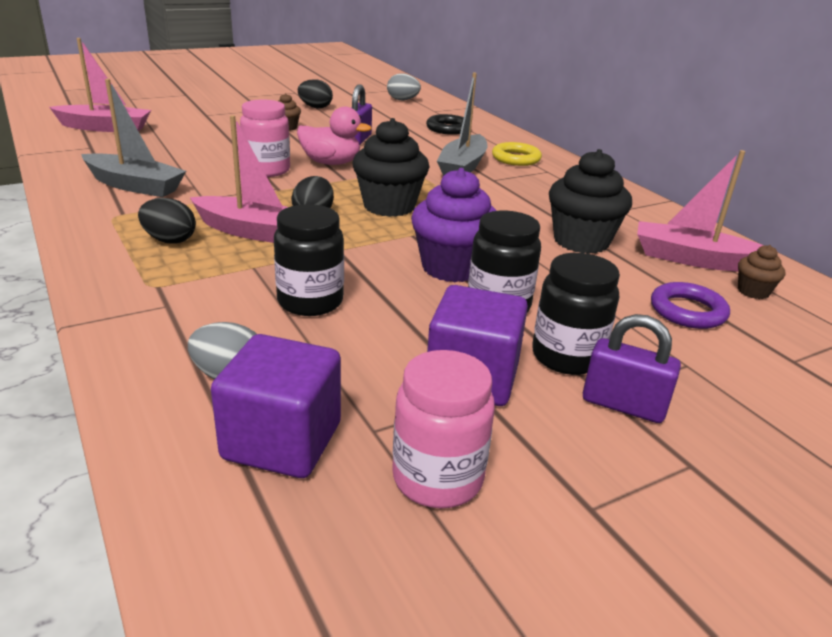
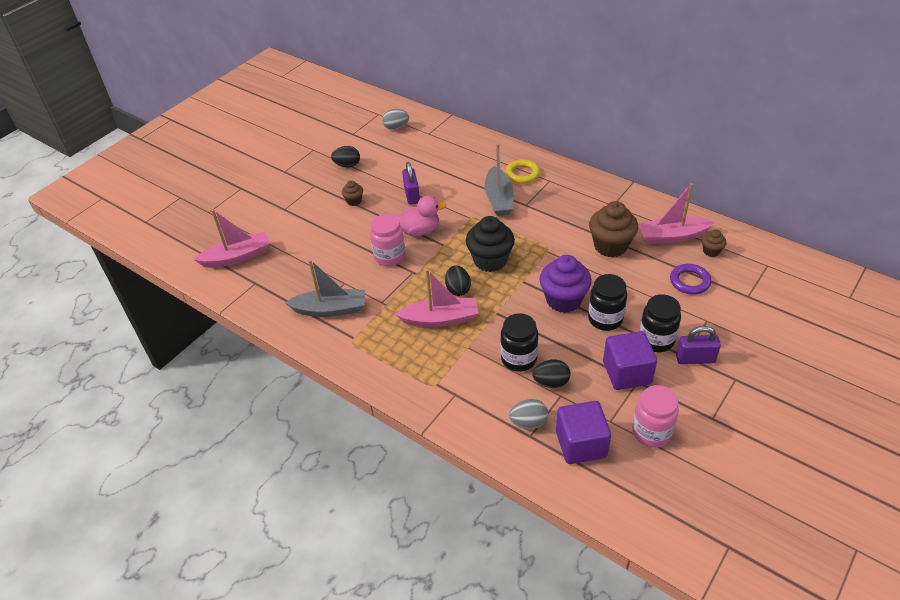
camera: 20 degrees left, 15 degrees up
(169, 240) = (404, 347): black egg -> black egg (551, 382)
(448, 129) = (456, 155): black ring -> none
(581, 241) = (610, 246): black cupcake -> brown cupcake

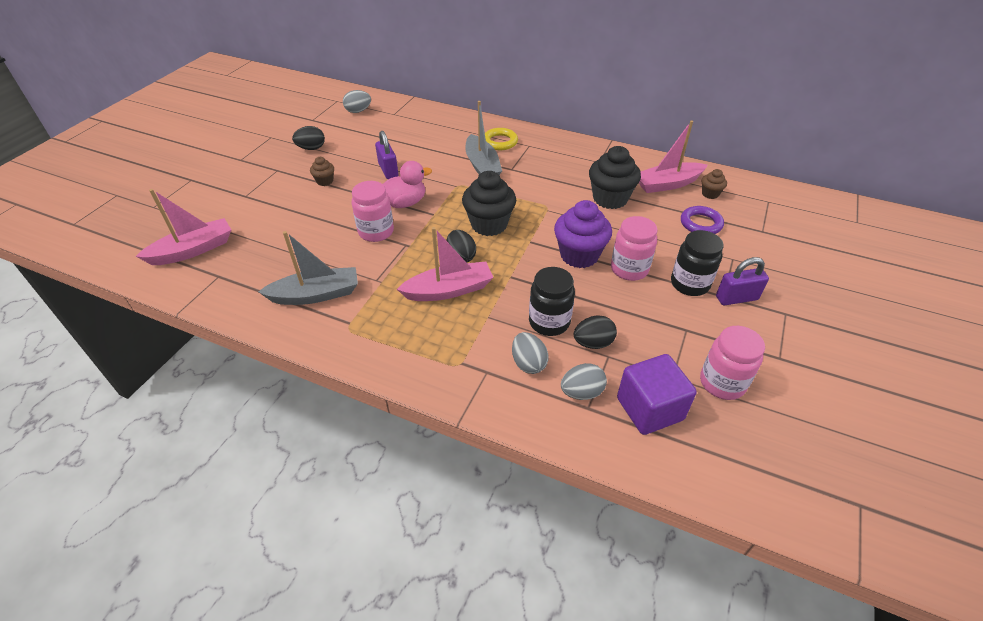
camera: 15 degrees left, 0 degrees up
(491, 392) = (528, 363): none -> grey egg
(605, 319) = (629, 269): black jar -> pink jar
(610, 246) = (610, 199): brown cupcake -> black cupcake
(627, 373) = (672, 322): purple cube -> none

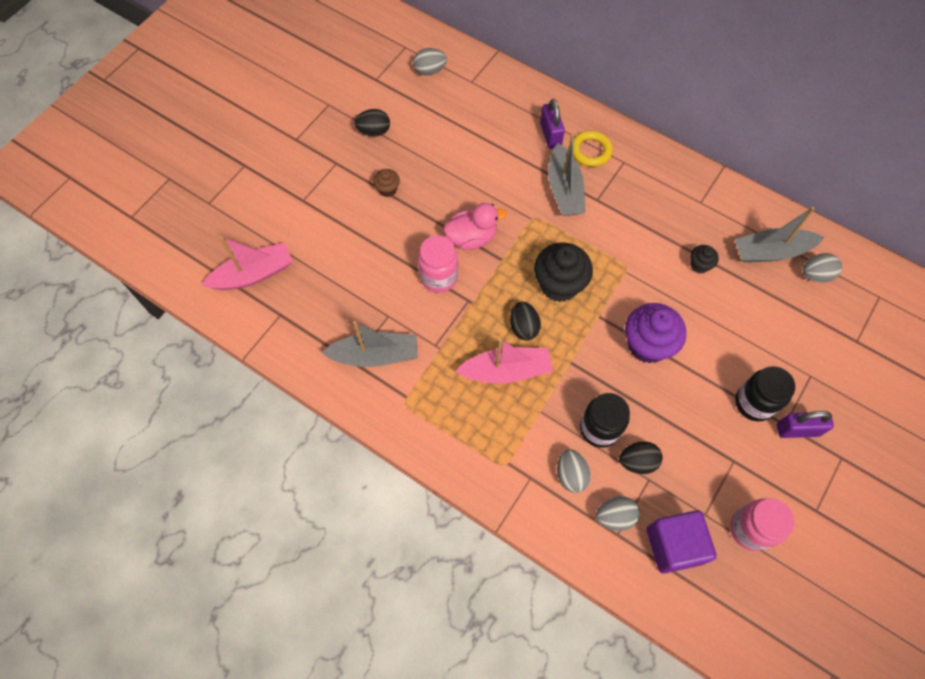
camera: 10 degrees right, 20 degrees up
(388, 170) = (458, 182): purple padlock -> purple padlock (550, 135)
(610, 199) = (699, 265): black cupcake -> black cupcake, size x0.49
(629, 269) = (696, 372): pink jar -> none
(667, 184) = (771, 252): pink boat -> grey boat
(701, 224) = (791, 319): purple ring -> none
(710, 194) = (815, 275): brown cupcake -> grey egg

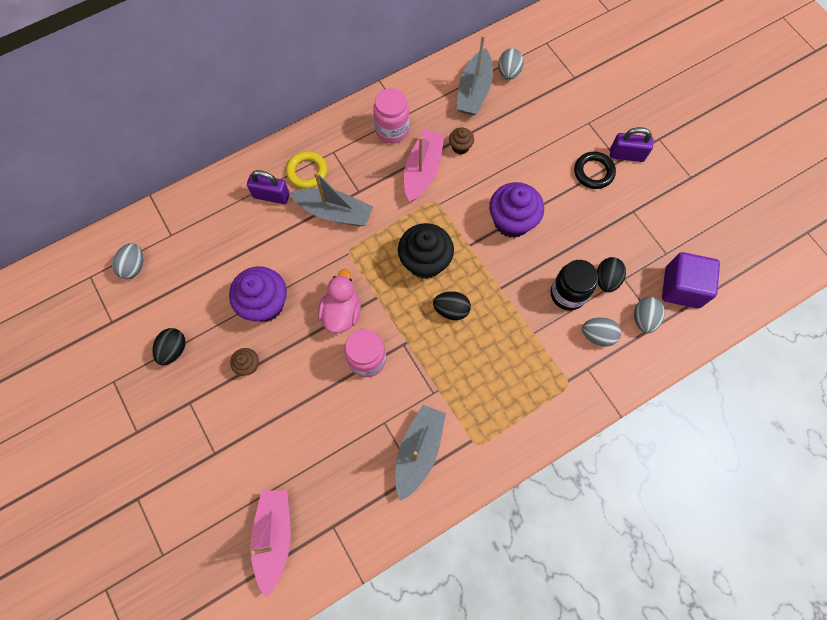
camera: 65 degrees left, 5 degrees up
(447, 176) = (265, 304): none -> purple cupcake
(506, 371) = (485, 343): pink boat -> pink boat (422, 170)
(699, 265) = (460, 147): black cupcake -> brown cupcake
(750, 529) = (689, 228): pink jar -> pink jar (392, 130)
(754, 403) = (593, 172): black jar -> black ring
(797, 430) = (626, 155): purple padlock -> purple padlock turned 75 degrees clockwise

